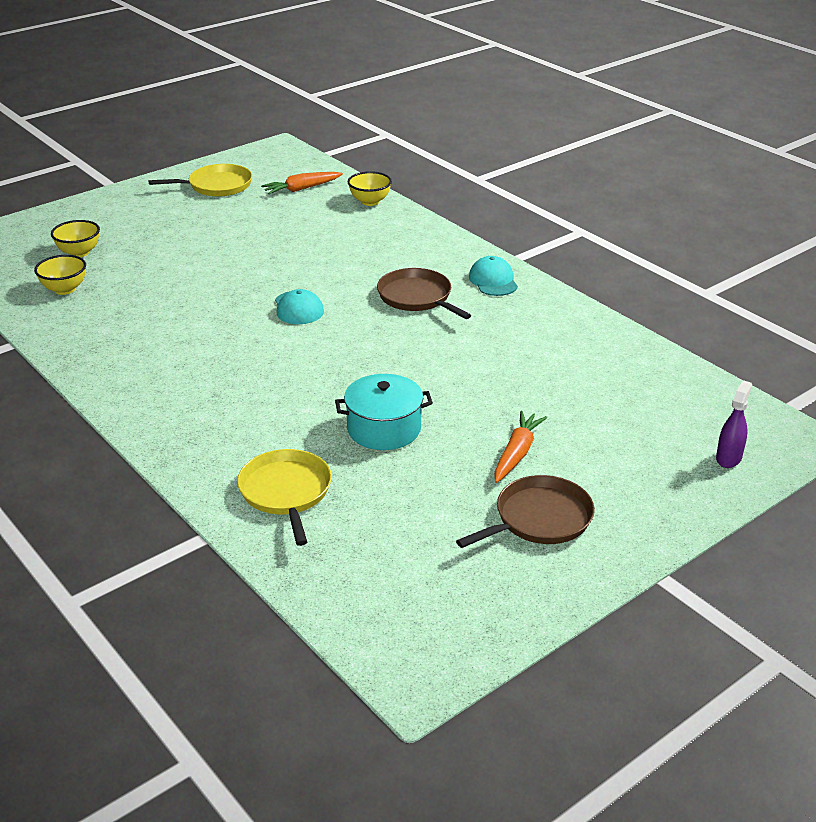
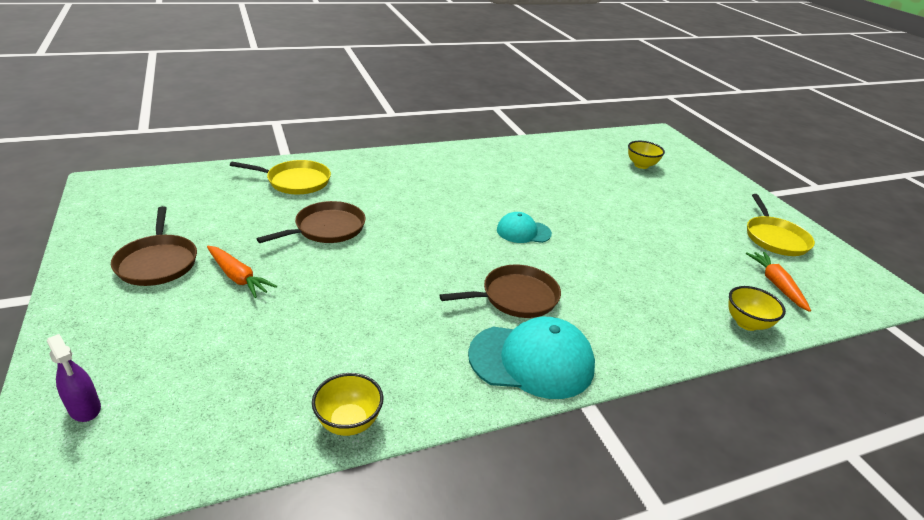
camera: 105 degrees right, 0 degrees up
(64, 289) = (586, 154): yellow bowl -> yellow bowl (349, 422)
(384, 429) = (327, 228): turquoise pot -> brown pan
(493, 281) = (532, 360): turquoise cap -> turquoise cap, size x1.74

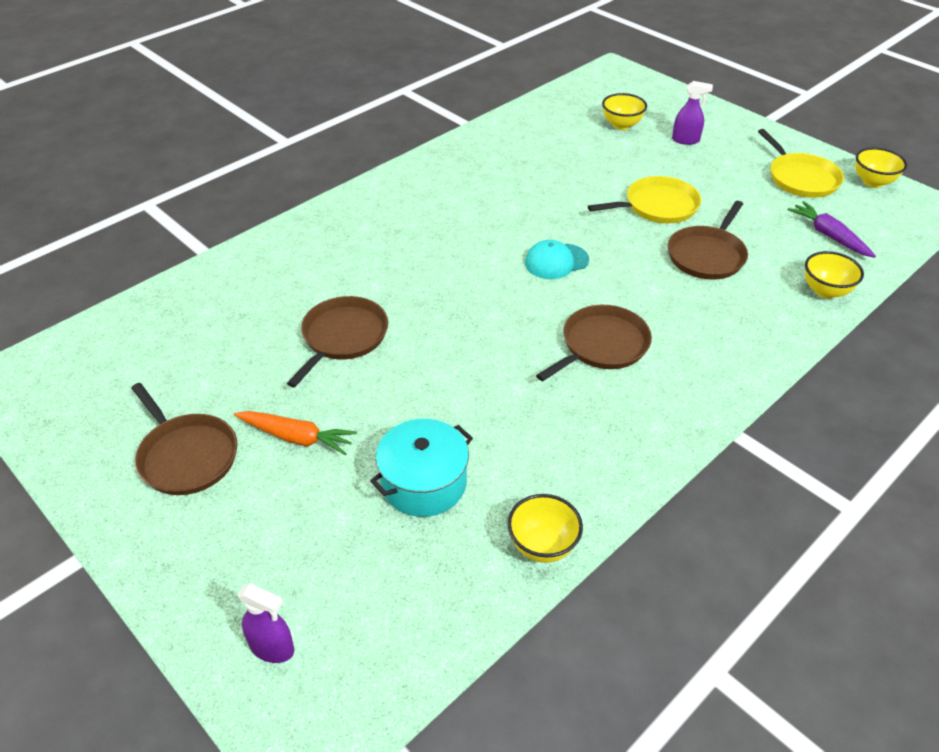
camera: 20 degrees left, 10 degrees up
(295, 181) = (252, 286): yellow pan -> yellow pan (657, 206)
(298, 340) = (424, 483): none -> turquoise pot
(532, 360) = (662, 411): turquoise cap -> none
(653, 265) = (707, 255): none -> brown pan
(688, 187) = (685, 140): none -> purple spray bottle
(776, 285) = (829, 236): orange carrot -> purple carrot
(843, 259) = (872, 182): none -> yellow bowl

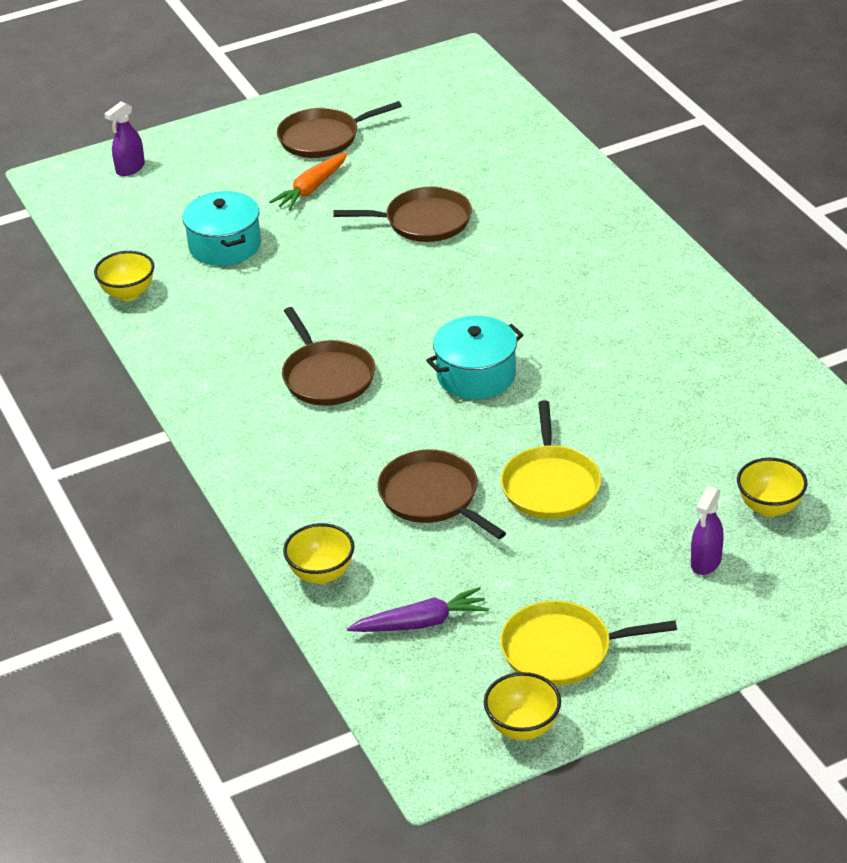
camera: 110 degrees right, 5 degrees down
(343, 337) = (423, 221): brown pan -> brown pan turned 45 degrees counterclockwise
(556, 261) = (476, 375): turquoise cap -> turquoise pot

